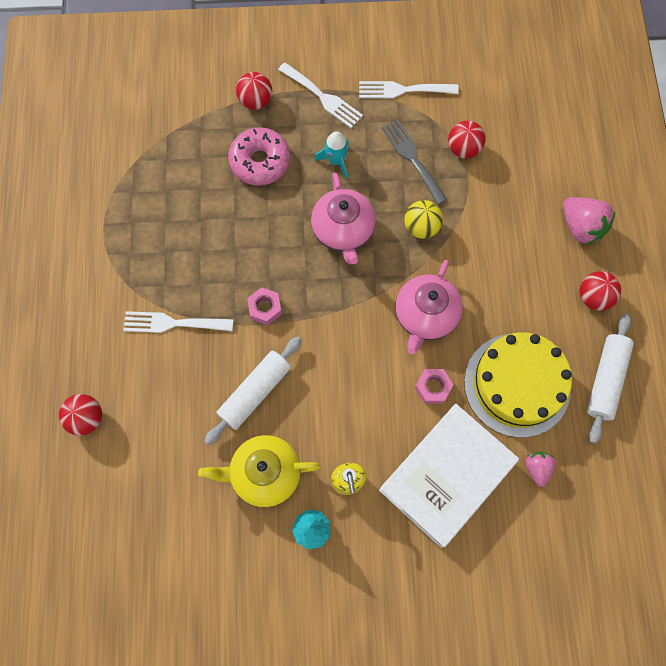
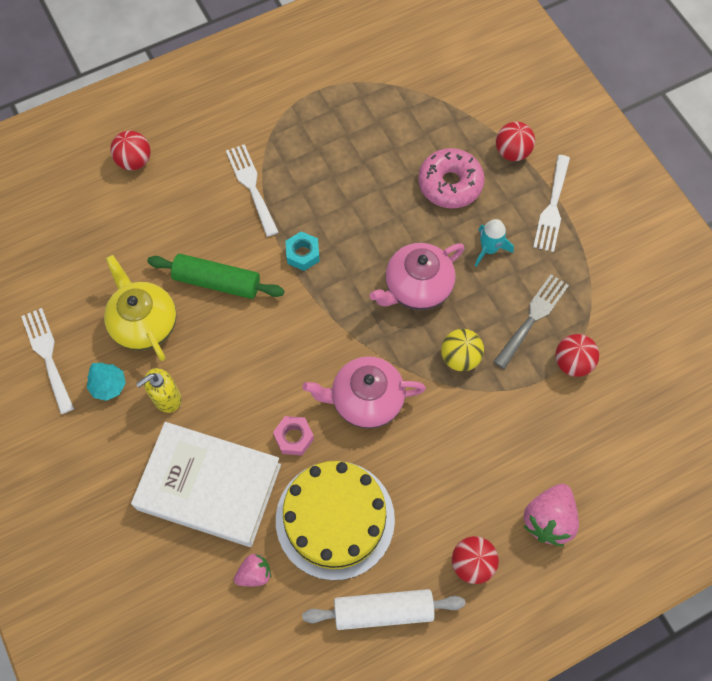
camera: 65 degrees right, 5 degrees down
(255, 392) = (217, 282): white rolling pin -> green rolling pin
(265, 308) = (303, 254): pink nut -> turquoise nut
(402, 90) = (606, 276): white fork -> white fork (47, 355)

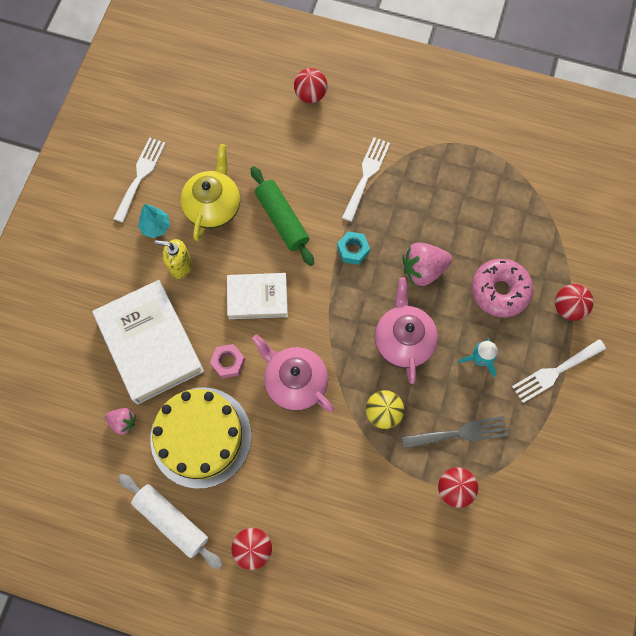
camera: 45 degrees right, 5 degrees up
(263, 363) = (257, 298): none -> white book
(417, 287) = (403, 340): pink teapot -> pink teapot turned 75 degrees clockwise
(548, 519) = (329, 571): pink strawberry -> pink strawberry (423, 270)

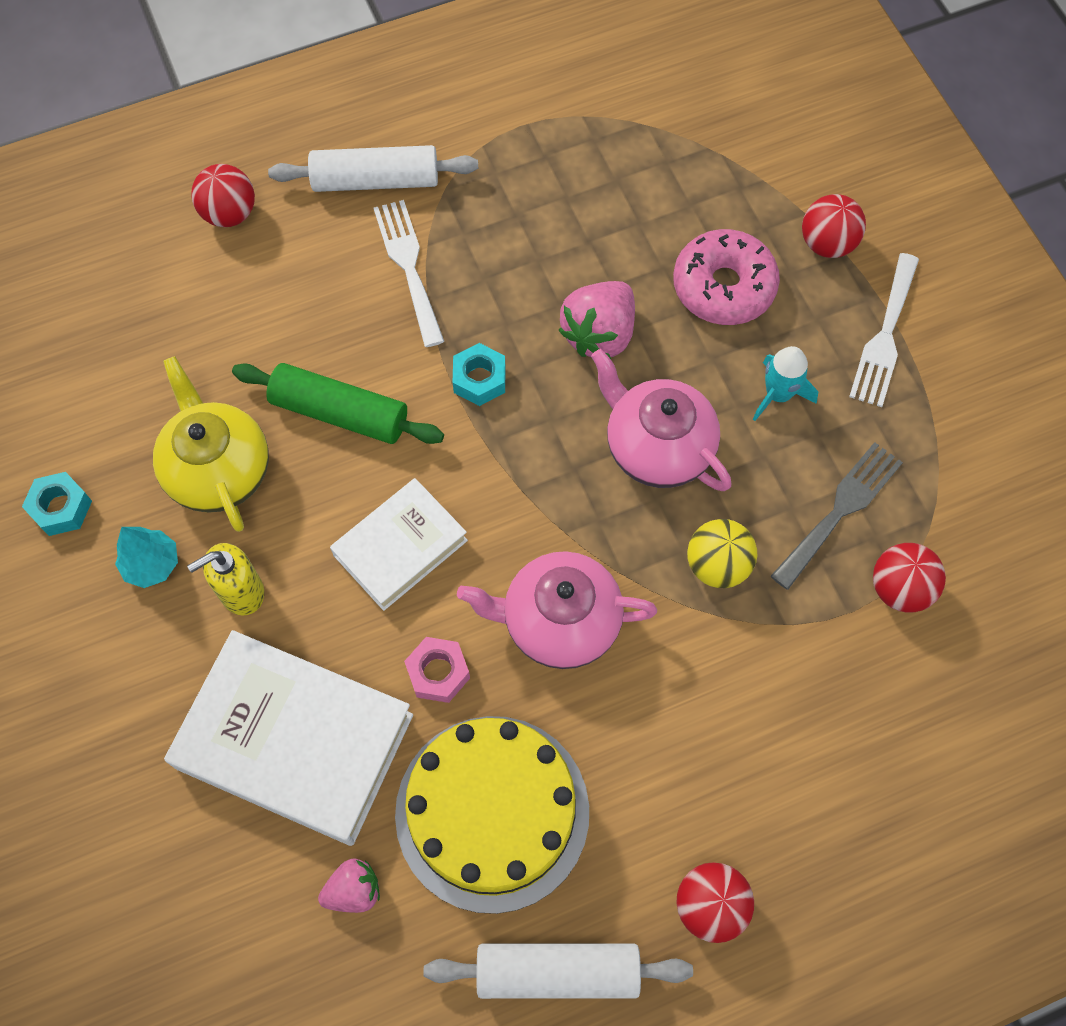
camera: 40 degrees left, 5 degrees down
(140, 175) = (61, 508): white fork -> turquoise nut
(385, 125) = (375, 181): none -> white rolling pin

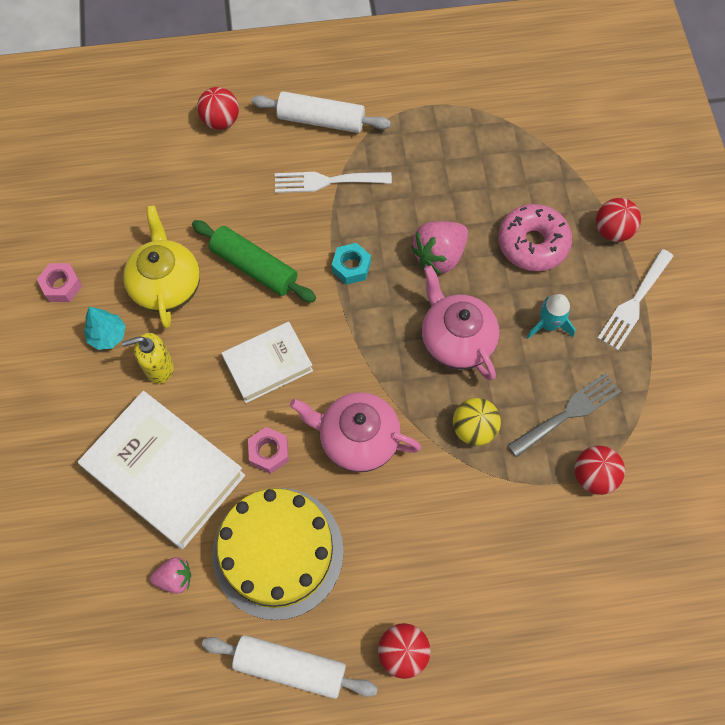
camera: 15 degrees right, 0 degrees up
(61, 508) = (62, 286): turquoise nut -> pink nut
(408, 266) = (326, 181): white fork -> white fork turned 90 degrees counterclockwise

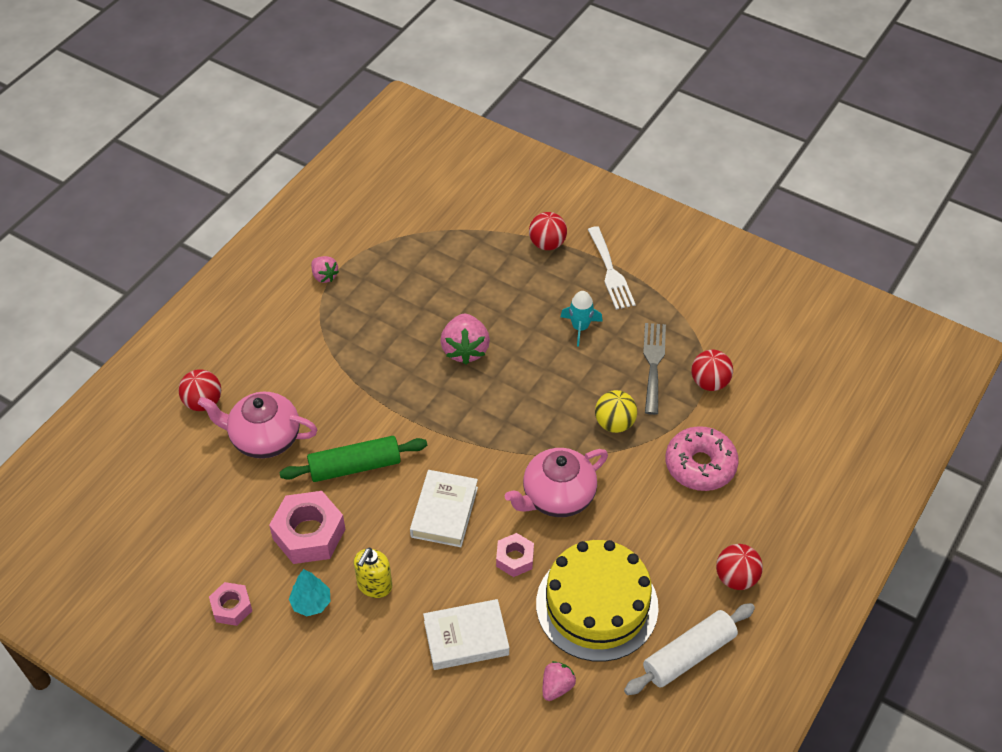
camera: 50 degrees left, 15 degrees down
(165, 472) = (466, 638): white book -> white book, size x0.60
(166, 285) = (309, 534): yellow teapot -> pink nut
(321, 120) = (276, 340): white rolling pin -> none
(326, 181) = (332, 373): white fork -> none
(351, 267) = (419, 407): turquoise nut -> none
(413, 101) = (324, 276): none -> pink strawberry
(456, 340) = (539, 386): pink teapot -> pink teapot (264, 438)
(532, 243) = (511, 292): pink donut -> pink donut (700, 465)

